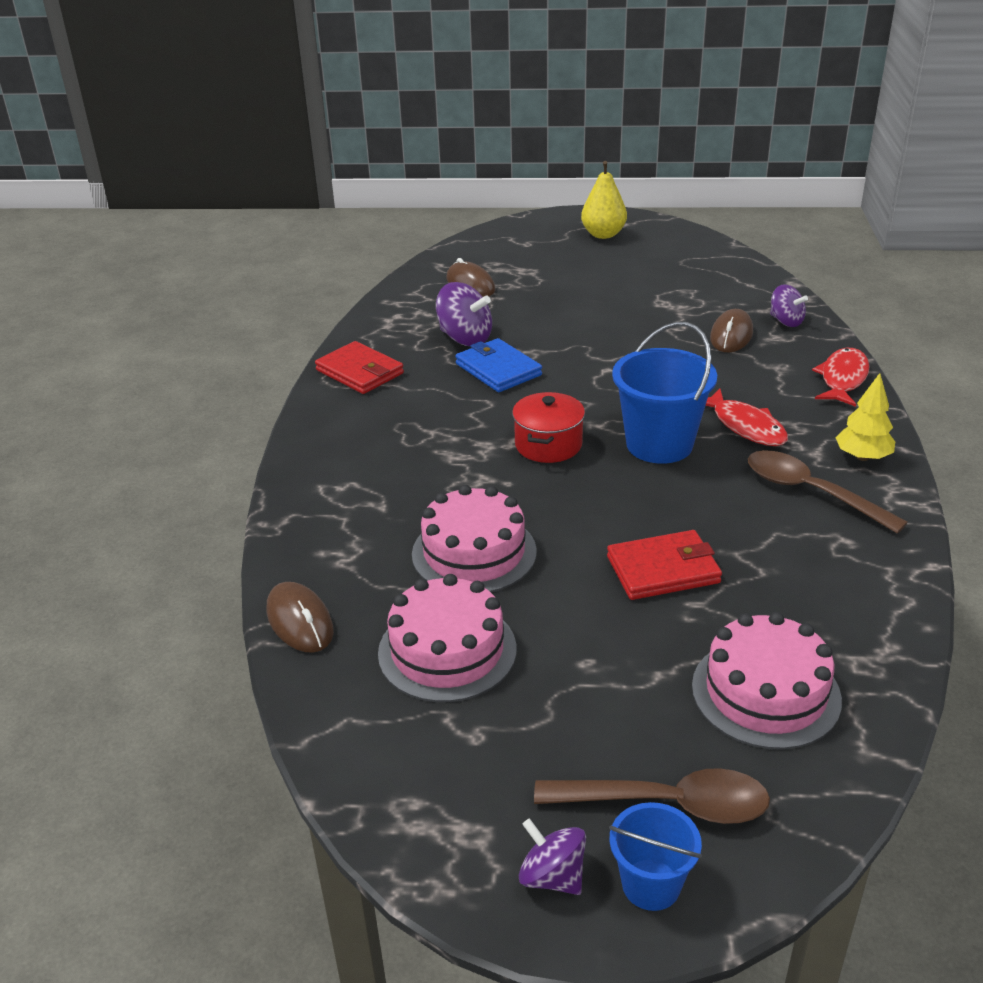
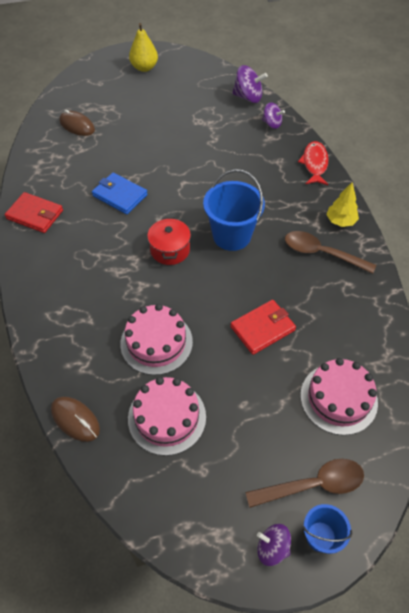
camera: 20 degrees left, 20 degrees up
(465, 338) = (90, 173): purple spinning top -> purple spinning top (248, 97)
(731, 335) = (245, 141): brown mouse -> none
(745, 426) = (274, 211): red fish -> none

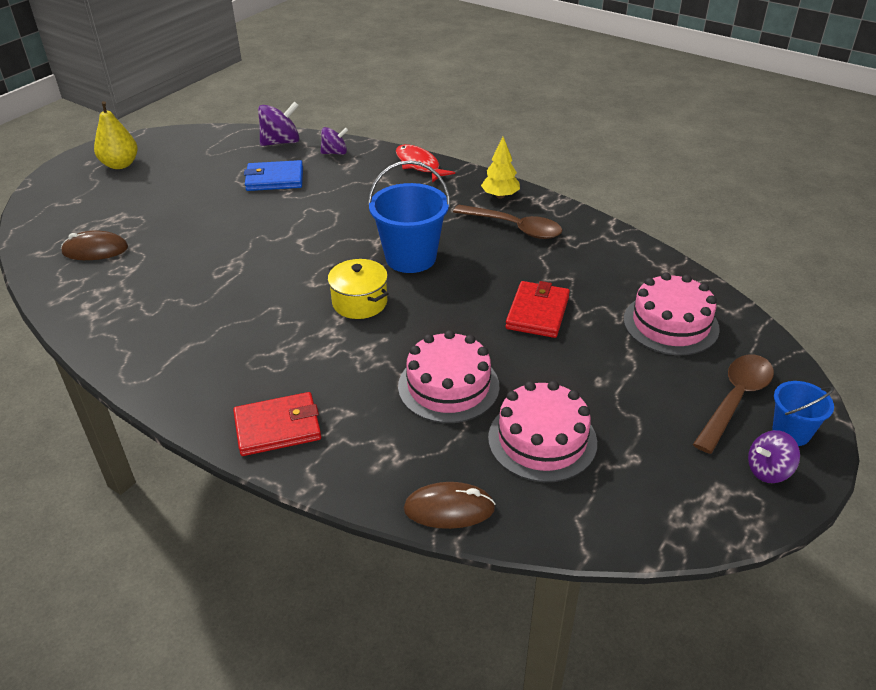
camera: 40 degrees left, 15 degrees down
(35, 215) = (145, 357): red wallet -> red wallet (278, 427)
(120, 195) = (237, 286): blue wallet -> blue wallet (274, 179)
(170, 250) = (359, 302): red pot -> yellow pot
(321, 253) = (514, 228): brown spoon -> brown spoon turned 135 degrees counterclockwise

